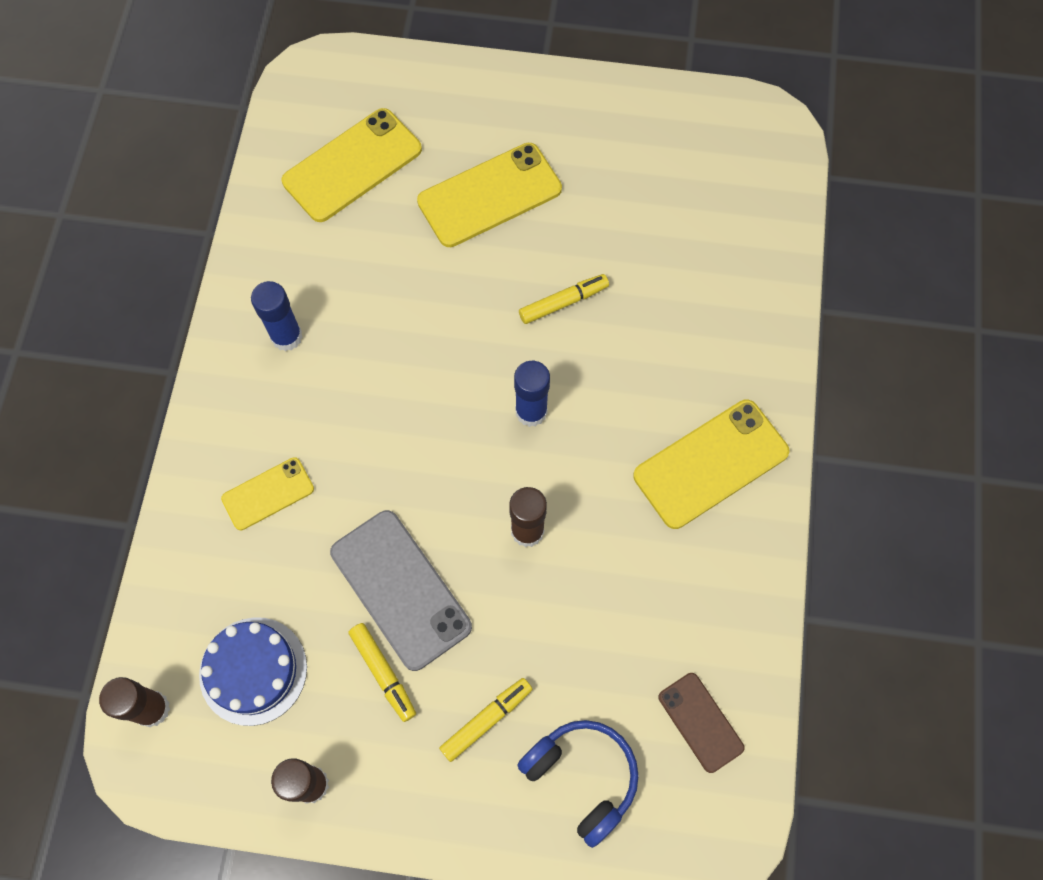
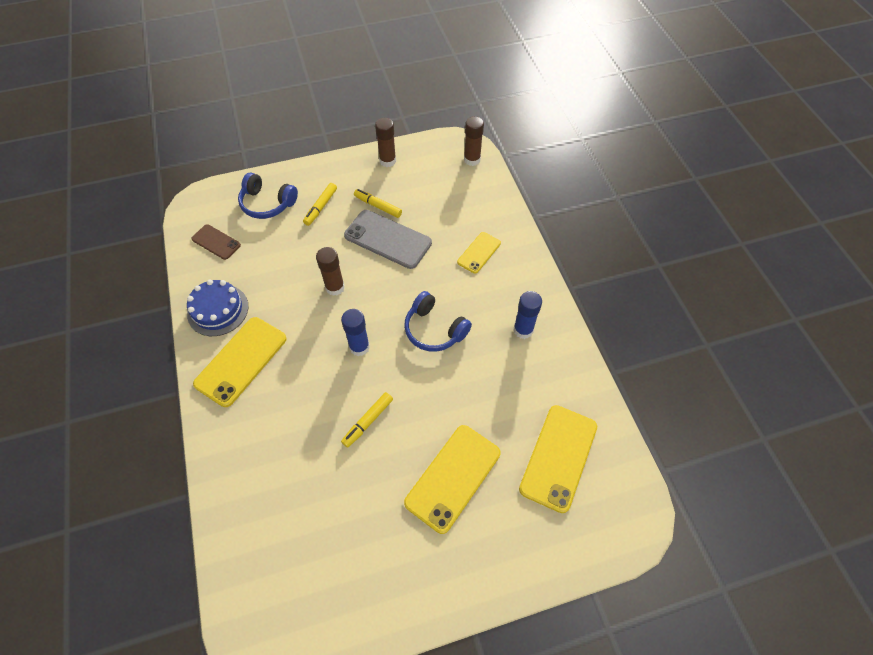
camera: 155 degrees right, 10 degrees down
(253, 671) = (437, 186): blue cake -> blue cake (218, 310)
(411, 392) = (434, 329): none -> blue headphones

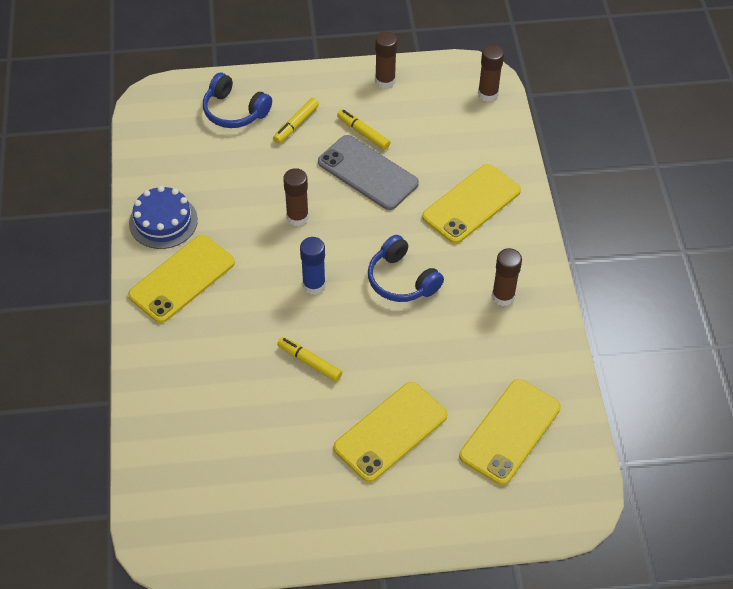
camera: 10 degrees right, 5 degrees down
(216, 242) = (170, 146): brown phone -> none
(368, 421) = (309, 362): yellow marker -> yellow marker turned 75 degrees clockwise
(479, 253) = (471, 204): yellow phone -> yellow phone, size x1.75
(523, 330) = (503, 296): blue glue stick -> brown glue stick

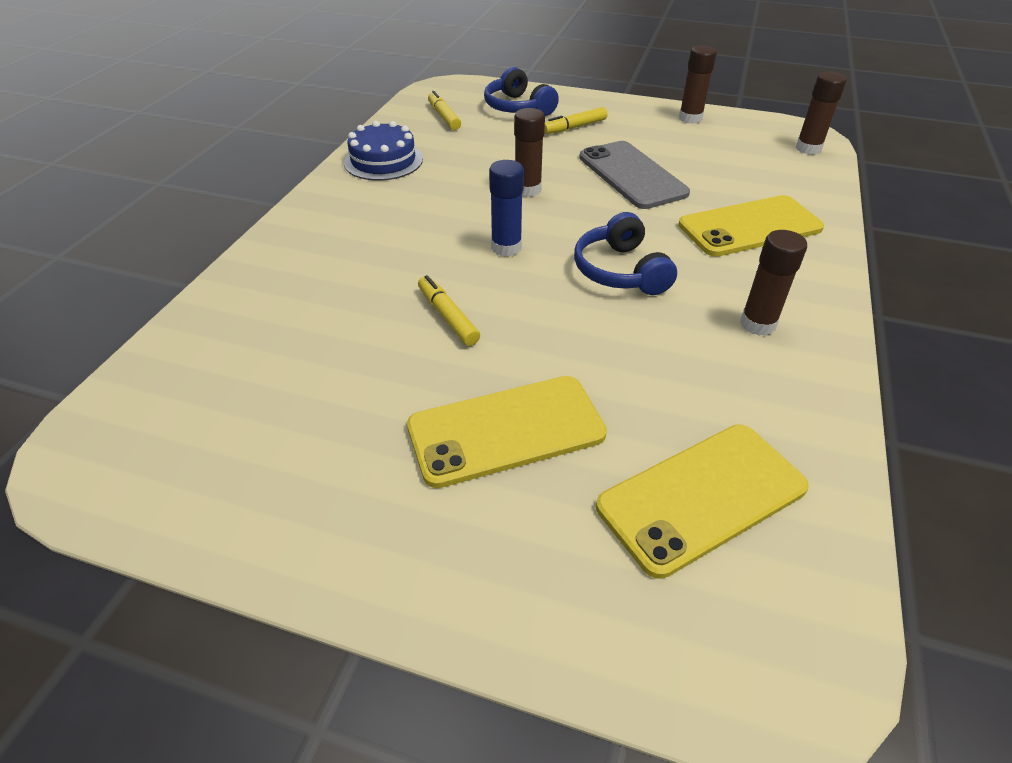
camera: 25 degrees right, 10 degrees down
(182, 279) = (363, 205): yellow phone -> none
(363, 133) = (644, 147): yellow marker -> yellow marker (444, 117)

